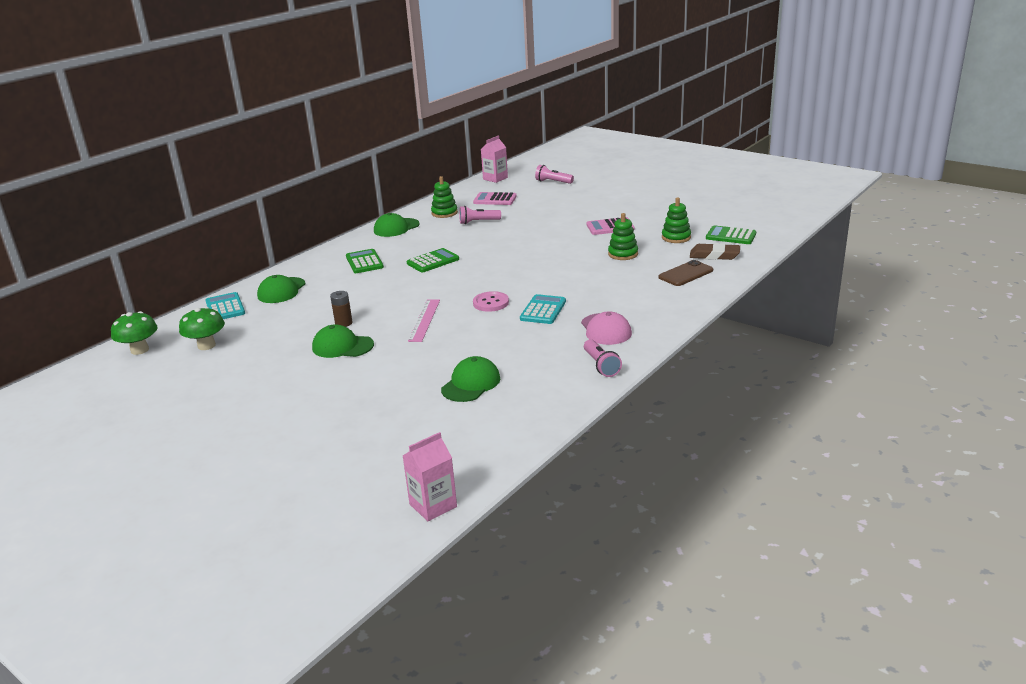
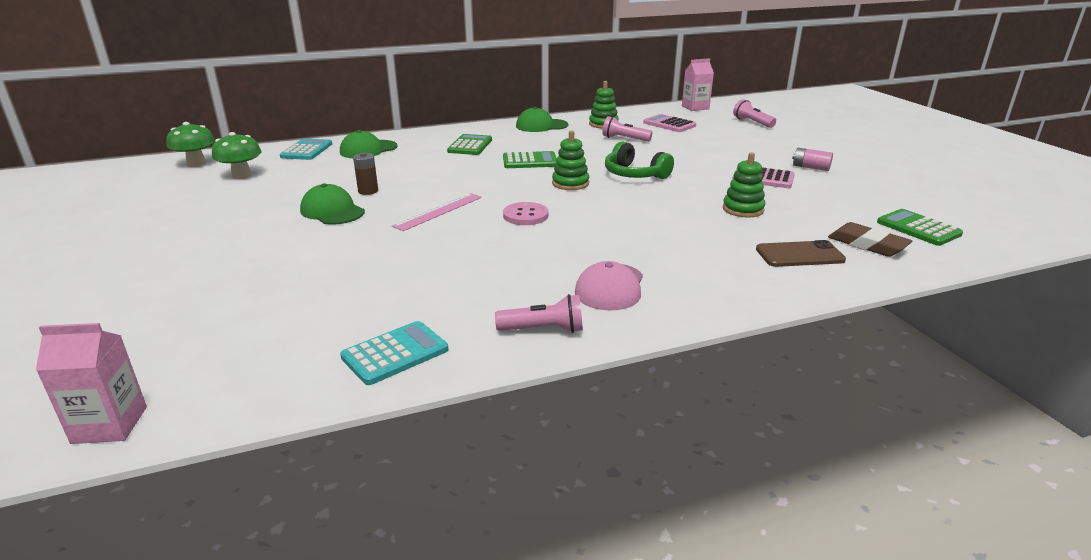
camera: 30 degrees right, 0 degrees up
(471, 384) = (377, 293): green cap -> none
(523, 249) = (634, 174): none -> green headphones
(543, 310) = (568, 240): turquoise calculator -> turquoise calculator (395, 353)
(601, 365) = (544, 330): pink flashlight -> pink flashlight turned 105 degrees counterclockwise
(630, 210) = (810, 167): none -> pink battery
(676, 237) = (836, 210): green stacking toy -> green stacking toy (570, 183)

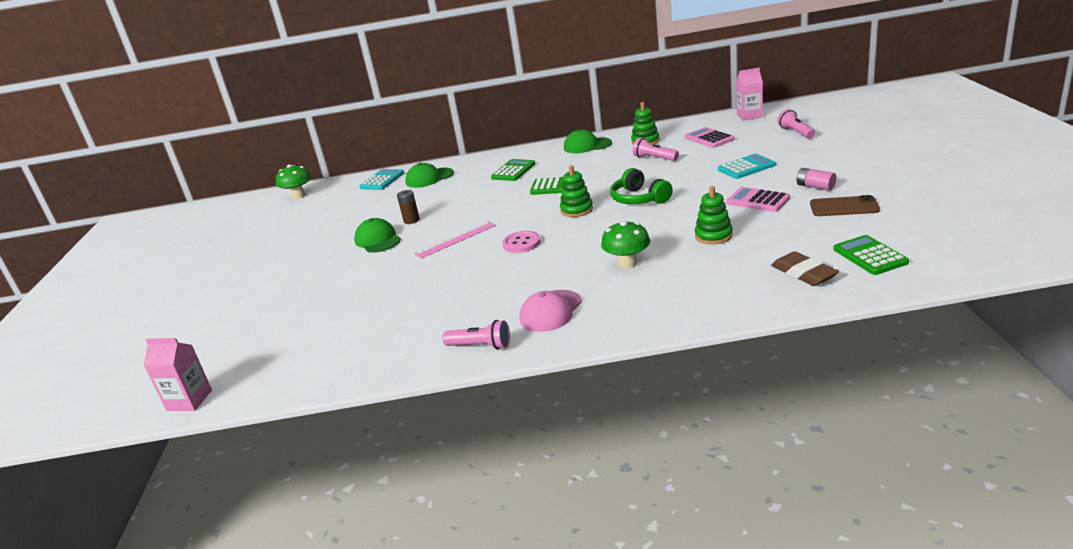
camera: 20 degrees right, 0 degrees up
(241, 175) = (326, 206): green mushroom -> green mushroom (627, 263)
(395, 353) = (371, 360): turquoise calculator -> turquoise calculator (746, 167)
(799, 255) = (731, 283): brown phone -> brown phone (844, 207)

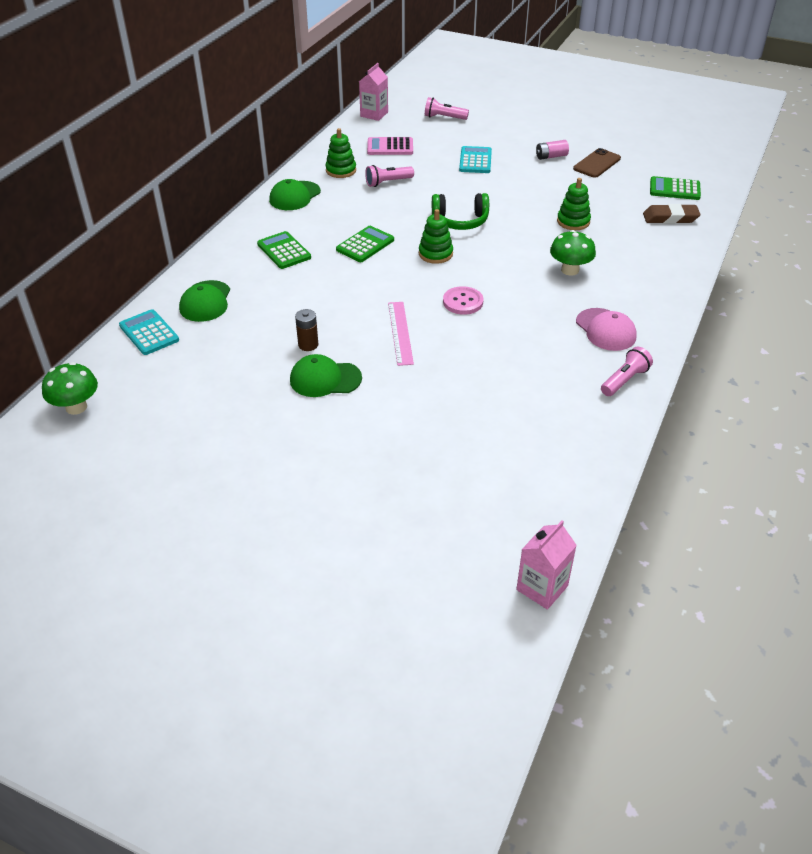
camera: 65 degrees left, 15 degrees up
(758, 200) = (540, 183): pink calculator -> none

